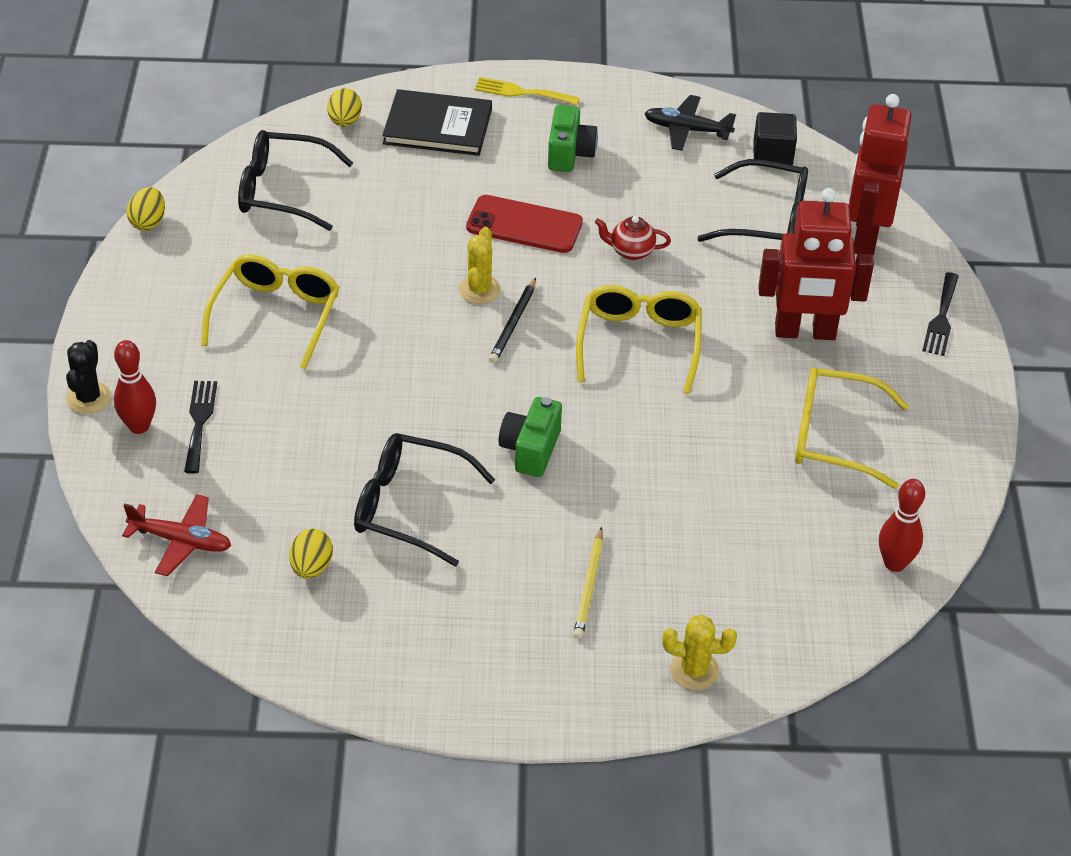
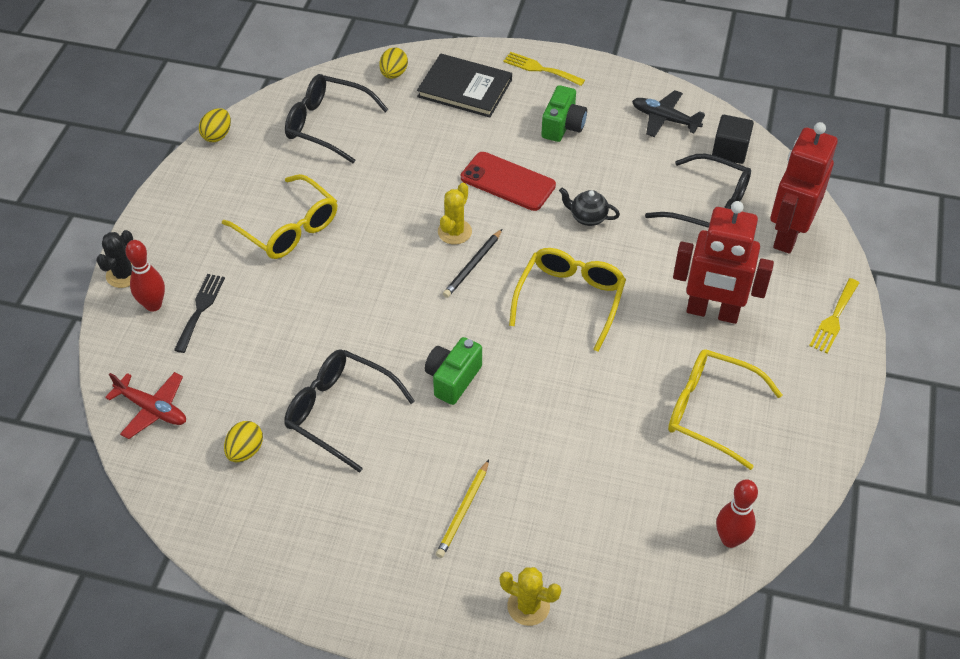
camera: 15 degrees right, 5 degrees up
(276, 315) = (288, 228): yellow glasses -> yellow glasses turned 105 degrees clockwise
(631, 251) = (587, 218): red teapot -> black teapot
(941, 318) = (834, 319): black fork -> yellow fork

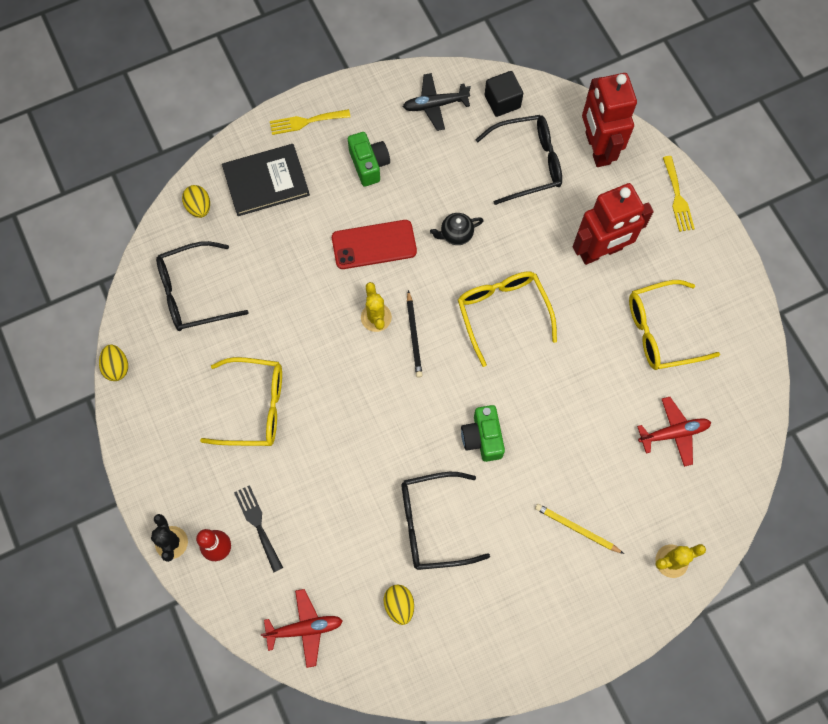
camera: 40 degrees left, 20 degrees up
(463, 511) = (576, 529): yellow pencil -> yellow pencil turned 135 degrees clockwise
(639, 501) = (673, 433): none -> red plane
(730, 539) = (745, 415): red bowling pin -> none

